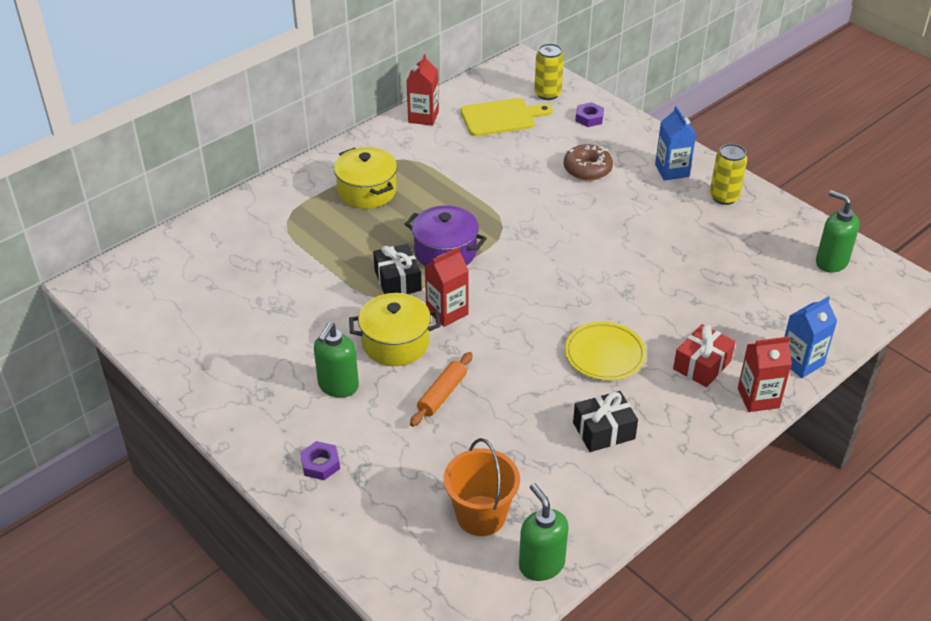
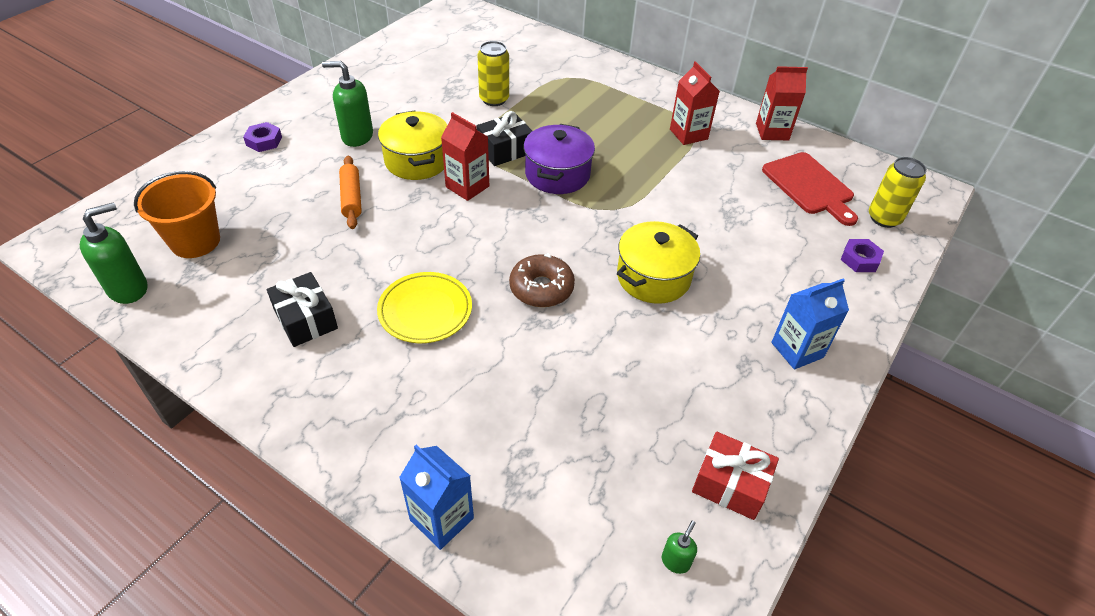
camera: 75 degrees right, 5 degrees up
(367, 191) = (630, 114): yellow pot -> yellow pot (653, 277)
(442, 394) = (351, 198): orange rolling pin -> orange rolling pin turned 60 degrees clockwise
(501, 117) = (810, 186): yellow cutting board -> red cutting board
(587, 169) = (753, 267): brown donut -> brown donut (541, 288)
(702, 365) = (420, 403): red gift -> red gift (730, 484)
(724, 197) = (769, 412): yellow can -> yellow can (494, 99)
(758, 398) = (367, 467): red carton -> red carton (688, 134)
(831, 262) = (675, 561): green soap dispenser -> green soap dispenser, size x0.50

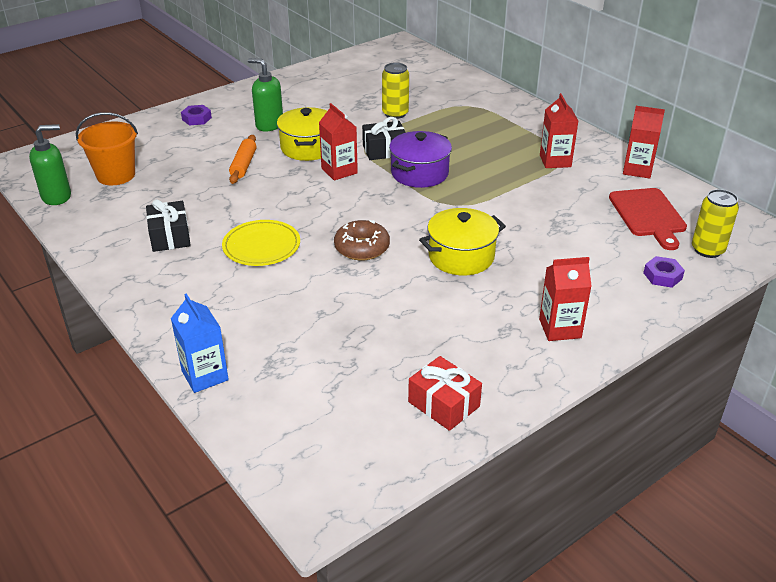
camera: 20 degrees right, 10 degrees down
(675, 561) = (369, 441): green soap dispenser -> none
(797, 350) = (560, 328): blue carton -> red carton

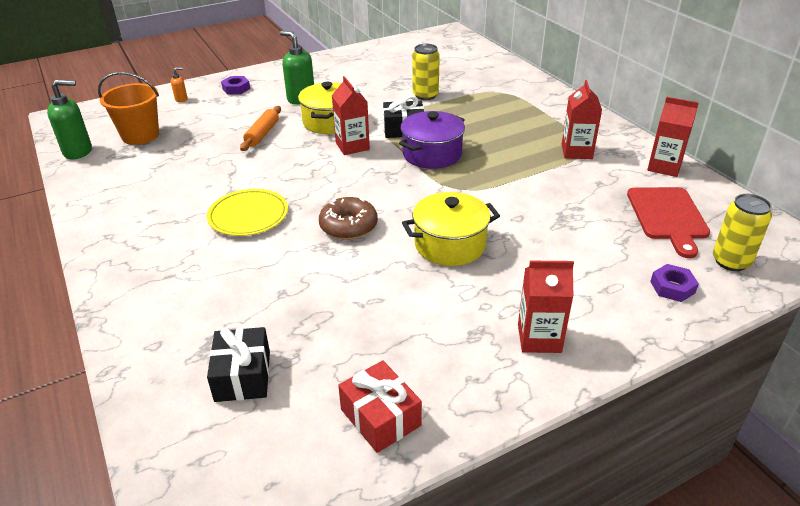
camera: 10 degrees right, 0 degrees up
(142, 134) = (181, 99): none -> orange soap dispenser
(170, 236) = (164, 198): black gift -> black gift (243, 376)
(205, 375) = (135, 351): blue carton -> none

